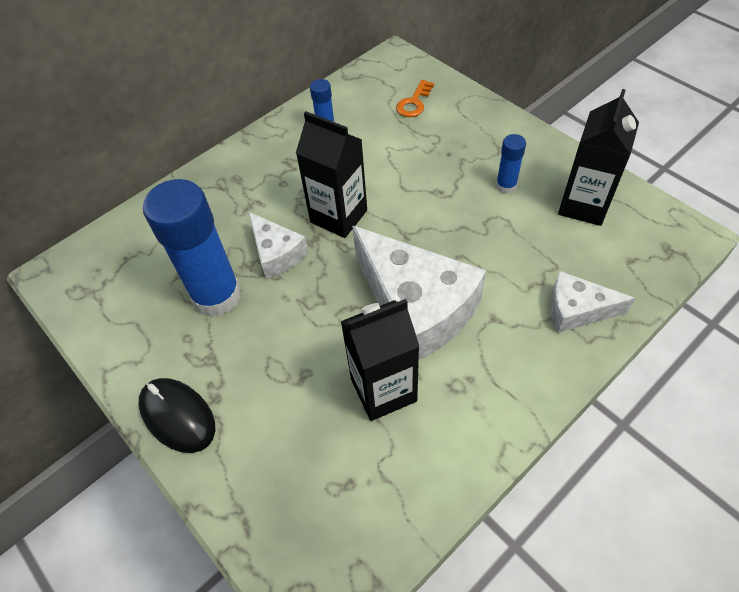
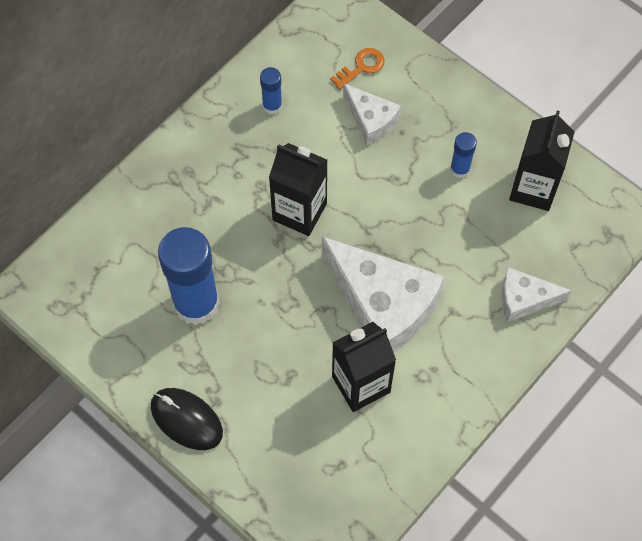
camera: 10 degrees left, 10 degrees up
(276, 253) = (245, 256): white cheese -> white cheese (371, 120)
(414, 103) = (361, 67): orange key -> orange key turned 150 degrees counterclockwise

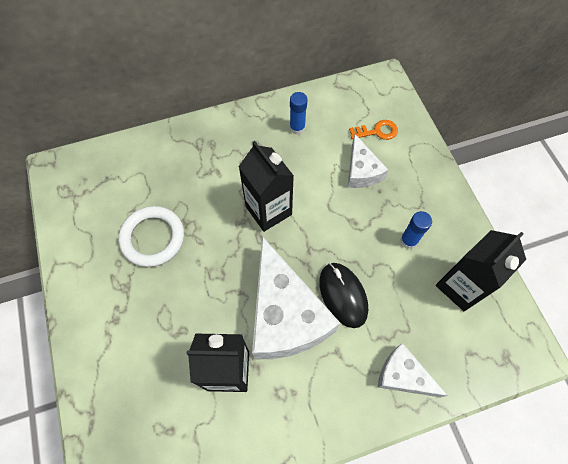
camera: 30 degrees right, 0 degrees up
(186, 420) = (85, 321): black mouse -> black mouse (343, 295)
(196, 303) = (153, 238): blue glue stick -> white ring

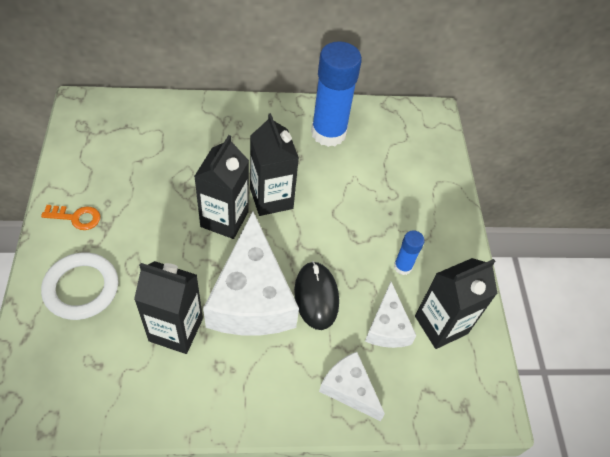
camera: 10 degrees right, 10 degrees down
(153, 238) = (149, 190): white ring -> white ring (81, 288)
(233, 245) = (224, 219): none -> black carton
(297, 128) = (328, 133): blue glue stick -> blue glue stick, size x2.17
(361, 171) = (378, 190): white cheese -> white cheese (387, 326)
(377, 131) = (408, 158): orange key -> orange key (76, 217)

